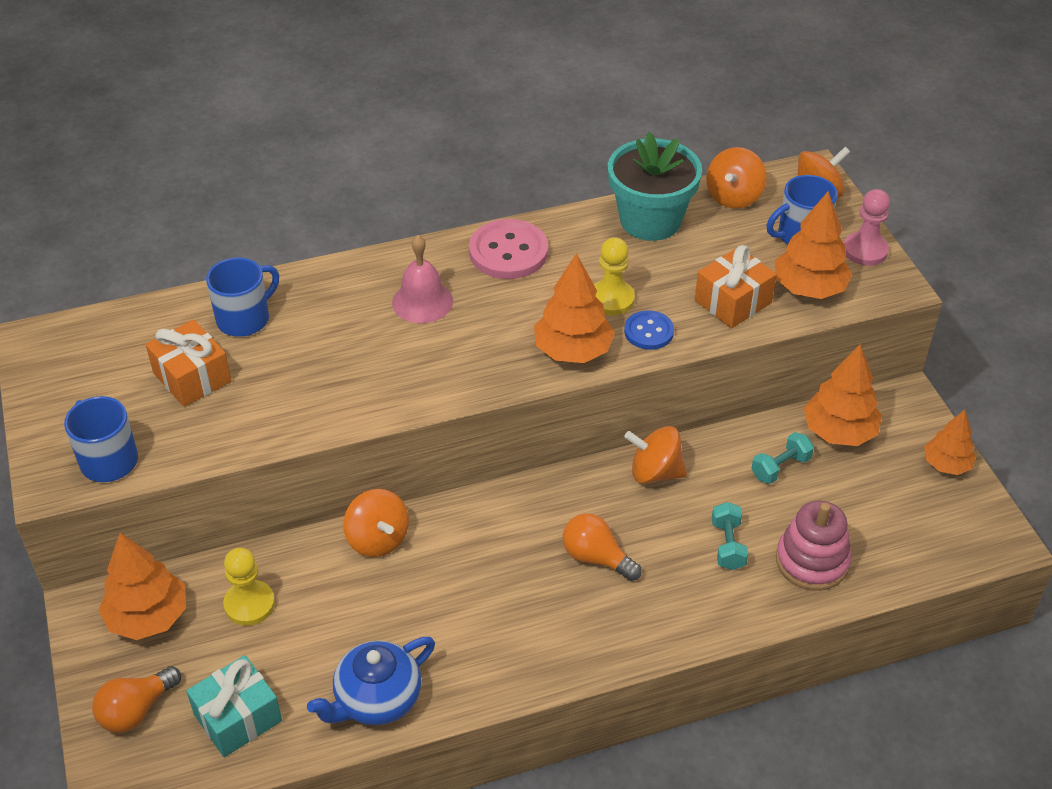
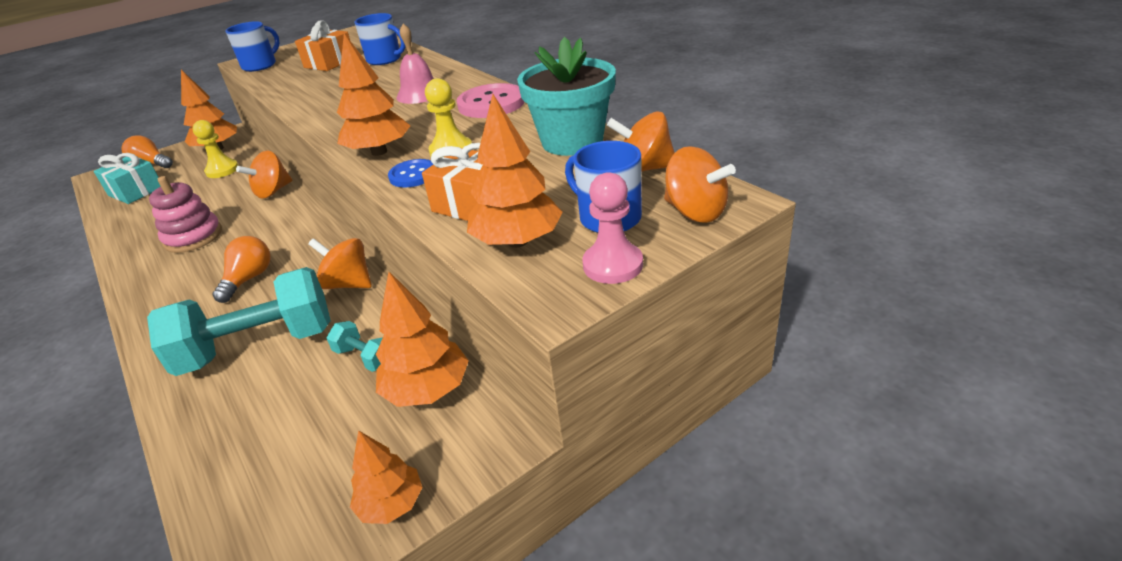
camera: 75 degrees right, 10 degrees down
(377, 699) = (134, 228): blue teapot -> none
(655, 472) = (348, 284): orange spinning top -> orange spinning top turned 60 degrees counterclockwise
(727, 545) = (258, 346): turquoise dumbbell -> turquoise dumbbell, size x2.30
(812, 561) = (233, 409): pink stacking toy -> pink stacking toy (193, 237)

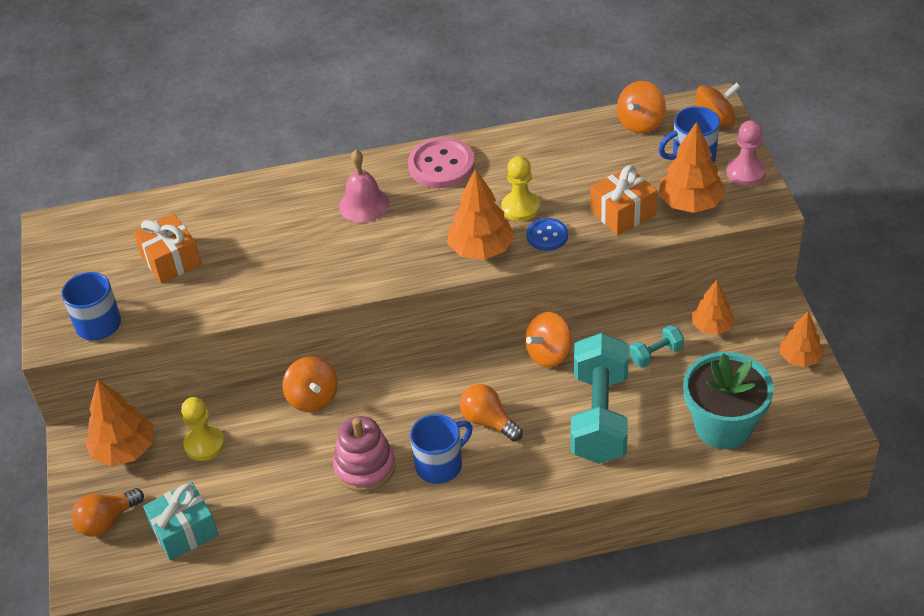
camera: 65 degrees left, 10 degrees up
(385, 60) = (218, 214): blue mug -> blue mug (440, 465)
(427, 390) = (712, 327): orange tree -> orange tree, size x0.65
(572, 141) = (565, 141): turquoise flower pot -> turquoise flower pot (723, 426)

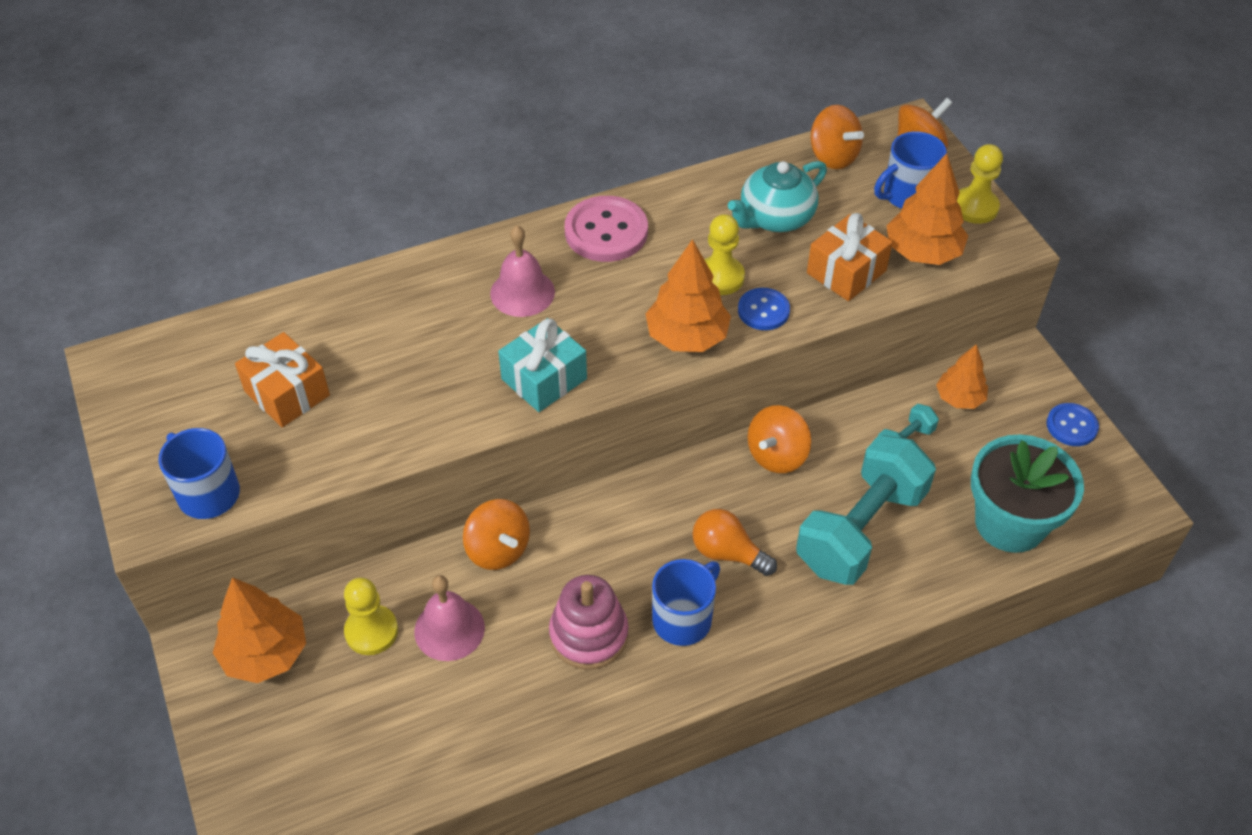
camera: 15 degrees left, 5 degrees up
(107, 521) = (265, 758): orange light bulb -> none
(184, 531) = (374, 757): turquoise gift -> turquoise gift (544, 379)
(262, 450) = (449, 629): none -> pink bell
(579, 166) = (775, 218): none -> turquoise teapot
(599, 416) = (860, 529): turquoise dumbbell -> turquoise dumbbell turned 45 degrees clockwise
(640, 123) = (833, 156): orange spinning top -> orange spinning top turned 60 degrees counterclockwise
(745, 172) = (975, 207): pink pawn -> yellow pawn
(800, 358) = (1071, 426): orange tree -> blue button

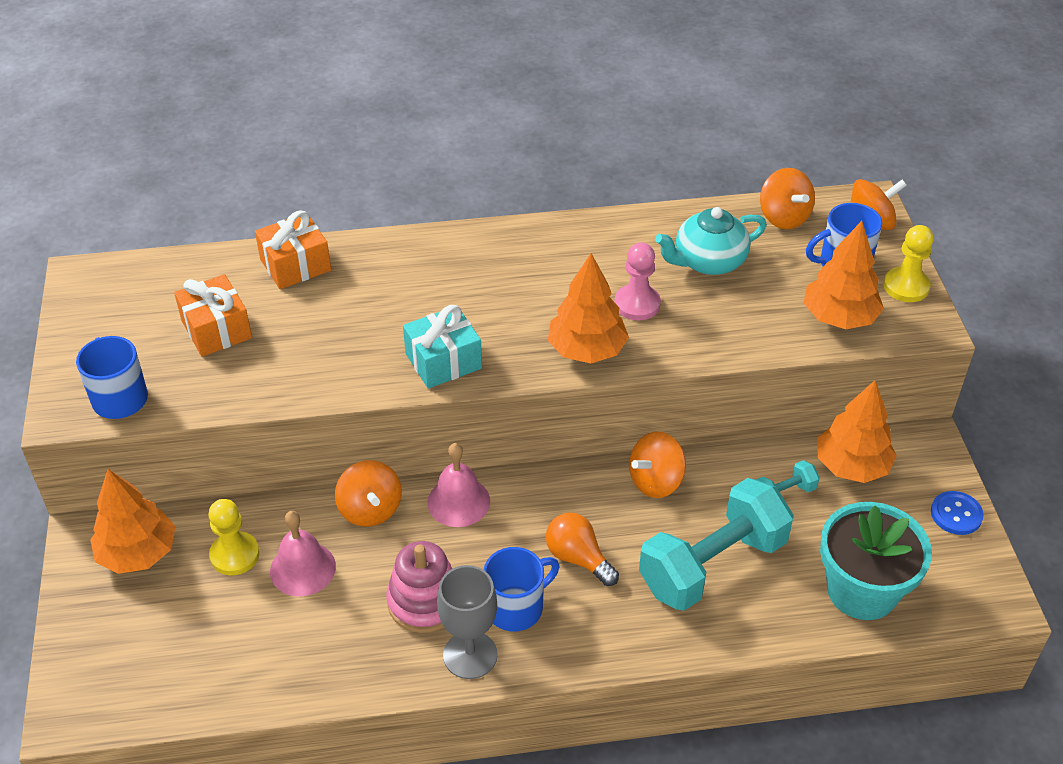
camera: 15 degrees right, 5 degrees down
(522, 292) = (452, 284): pink bell -> pink bell (458, 501)
(606, 231) = (547, 245): pink button -> none
(654, 680) = (470, 655): none -> grey goblet
(720, 277) = (637, 304): yellow pawn -> pink pawn
(763, 310) = (666, 341): blue button -> none
(846, 272) = (758, 321): orange gift -> orange gift (295, 265)
(959, 398) = (851, 466): orange tree -> orange tree, size x1.55

